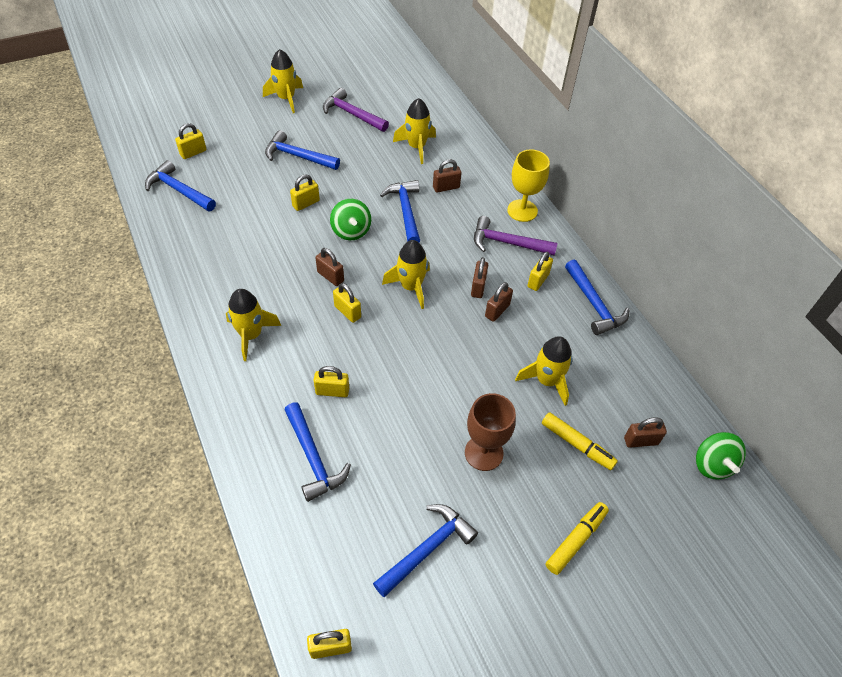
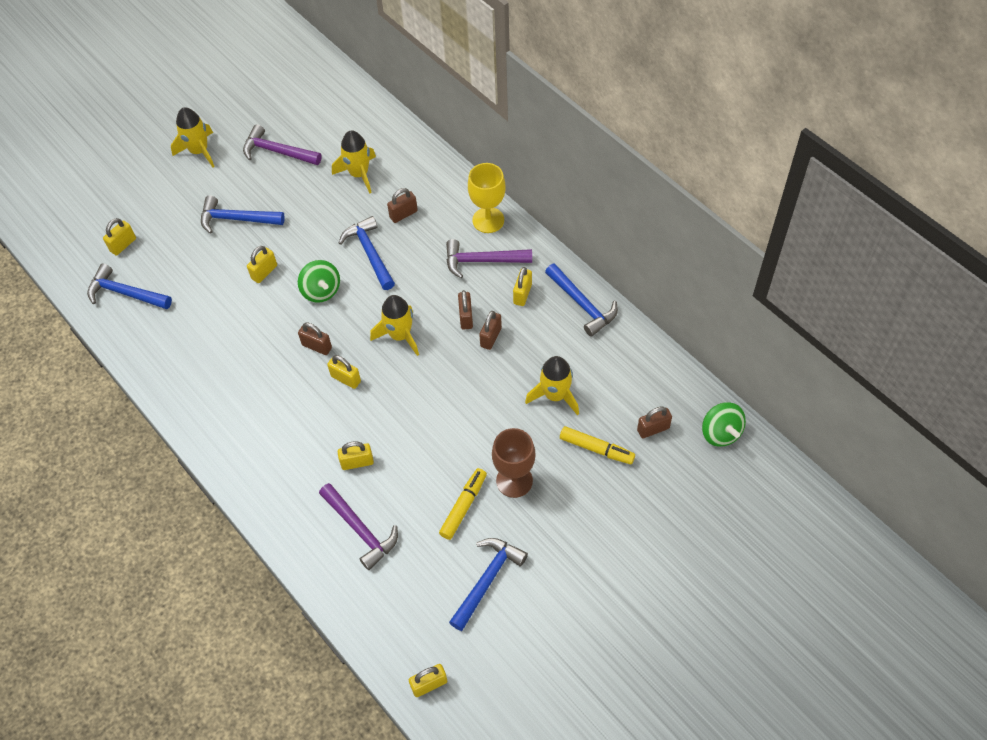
camera: 10 degrees left, 5 degrees up
(251, 335) = (260, 429): yellow rocket -> none
(313, 458) = (360, 530): blue hammer -> purple hammer
(576, 540) = (614, 535): yellow marker -> yellow marker (463, 506)

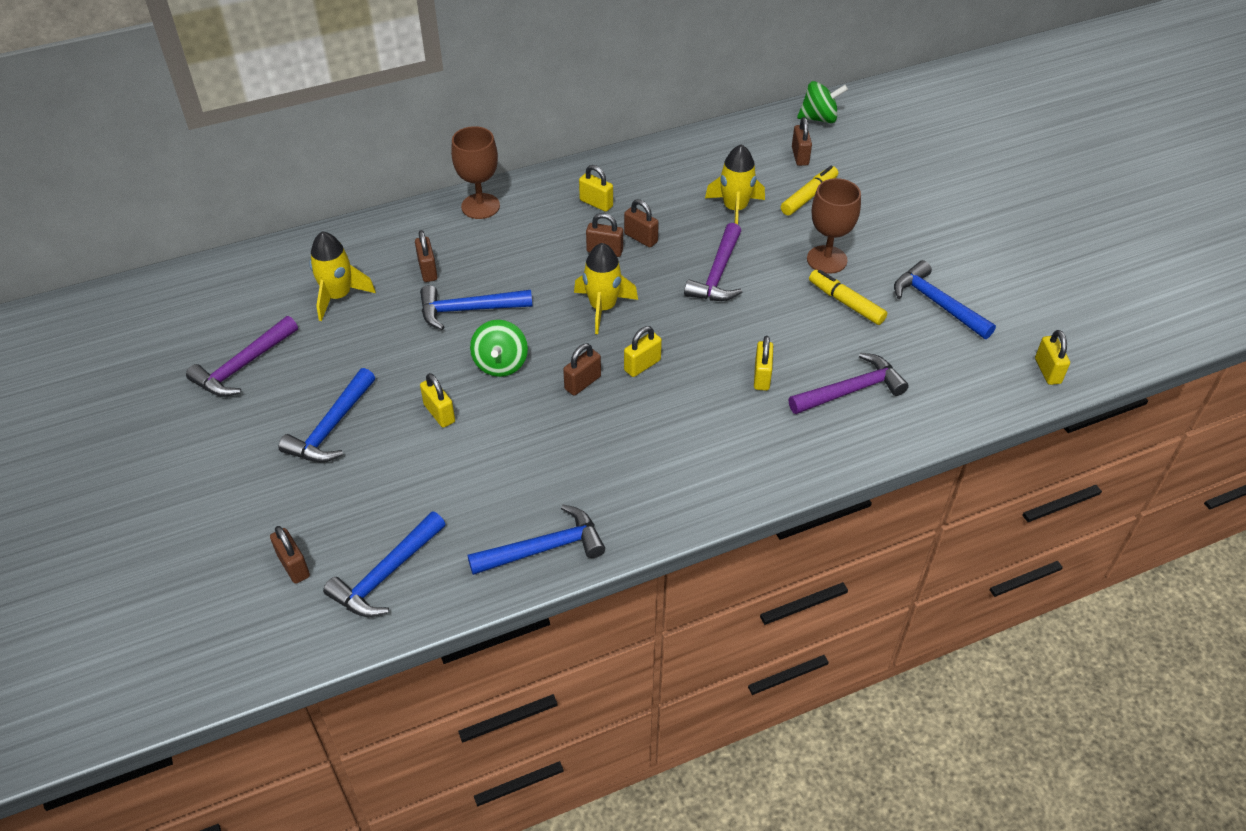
camera: 75 degrees left, 10 degrees down
(123, 245) = (293, 566): yellow padlock -> brown padlock
(199, 151) = (178, 450): yellow rocket -> none
(321, 291) = (500, 364): green spinning top -> green spinning top turned 105 degrees clockwise
(482, 261) = (534, 222): purple hammer -> purple hammer (718, 274)
(488, 220) = (480, 206): yellow goblet -> brown goblet
(582, 304) = (631, 166): blue hammer -> blue hammer (544, 548)

